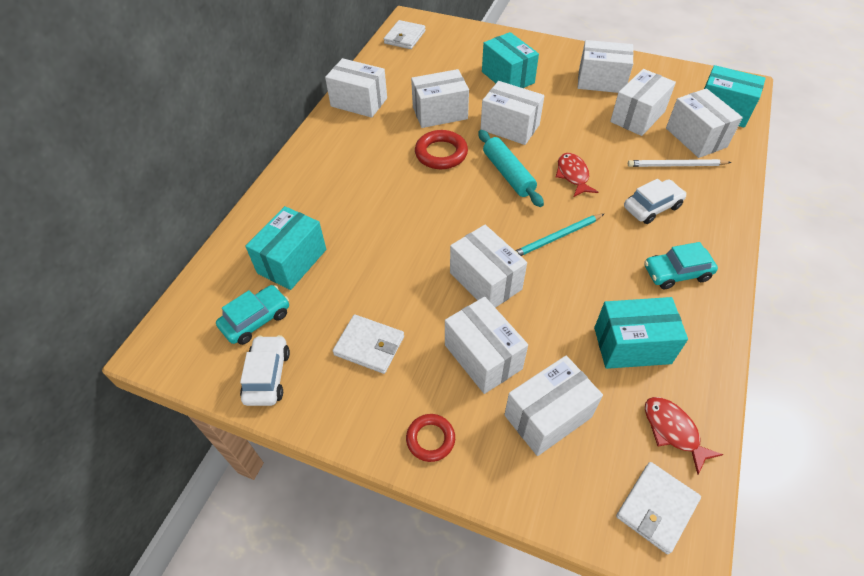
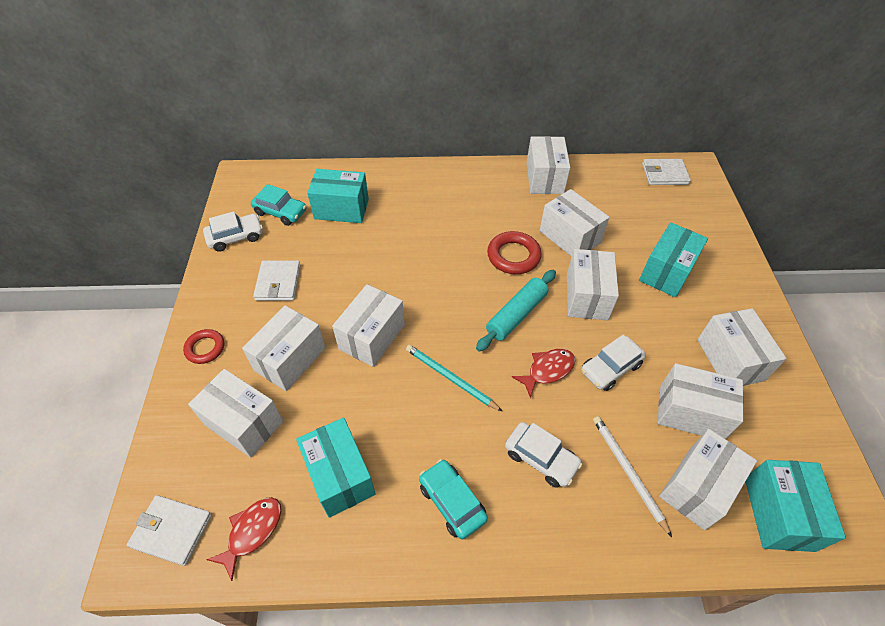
camera: 65 degrees right, 0 degrees up
(585, 140) = (610, 368): none -> white car

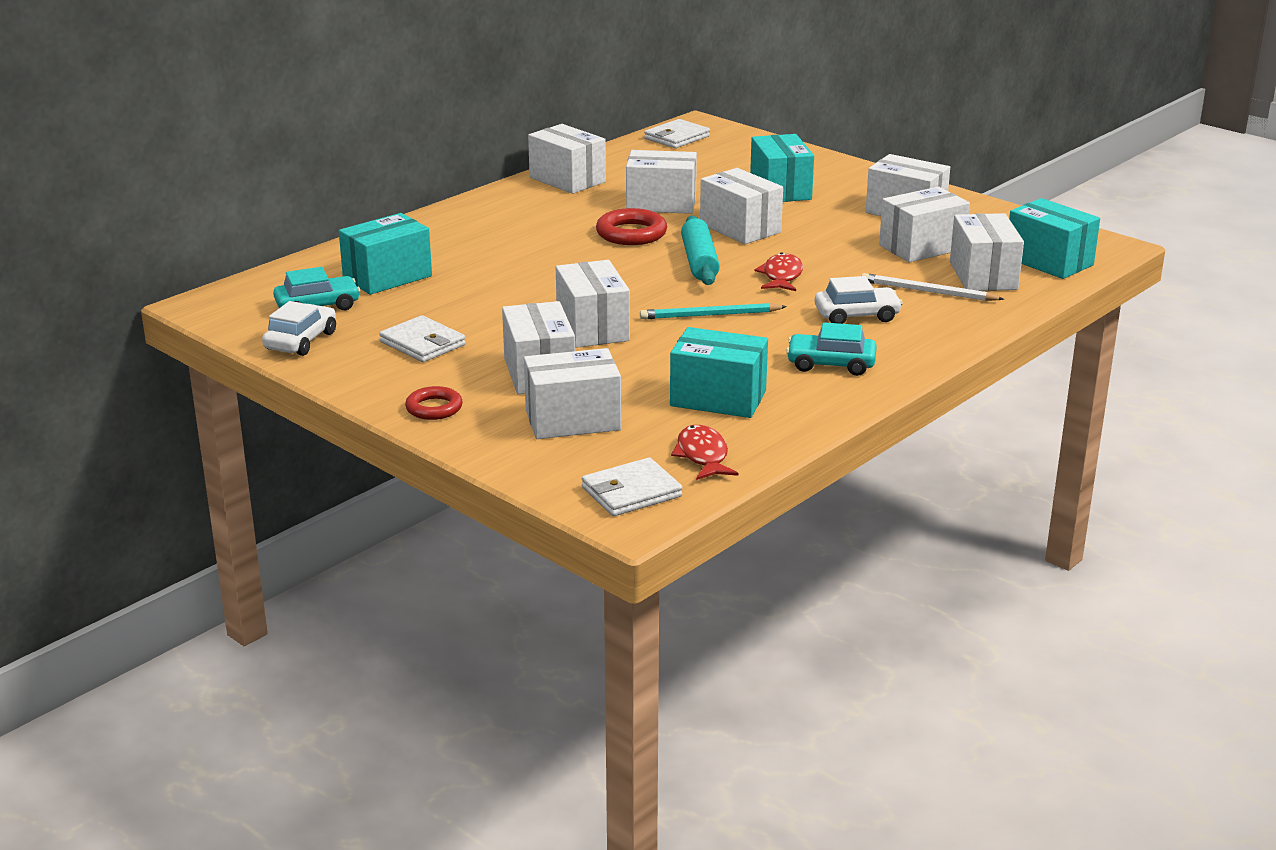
camera: 45 degrees left, 25 degrees down
(610, 368) = (827, 253): white car -> none

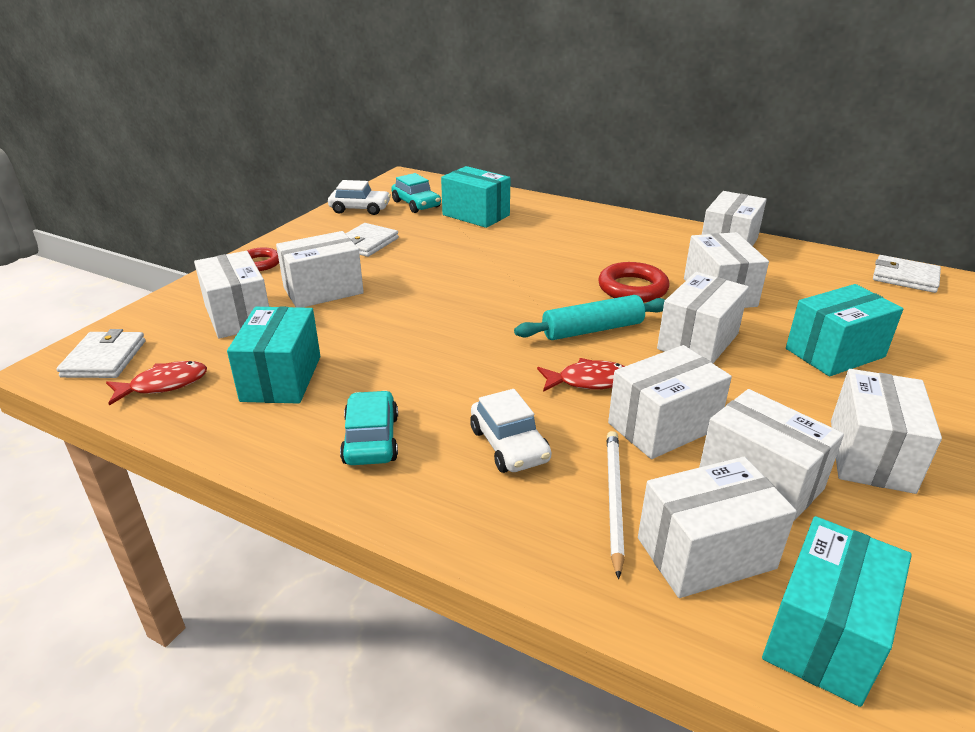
camera: 75 degrees right, 5 degrees up
(592, 328) = (416, 299): white box -> white box (663, 426)
(631, 492) = (104, 359): white wallet -> white wallet turned 45 degrees clockwise
(709, 315) = (467, 351): turquoise pencil -> none

